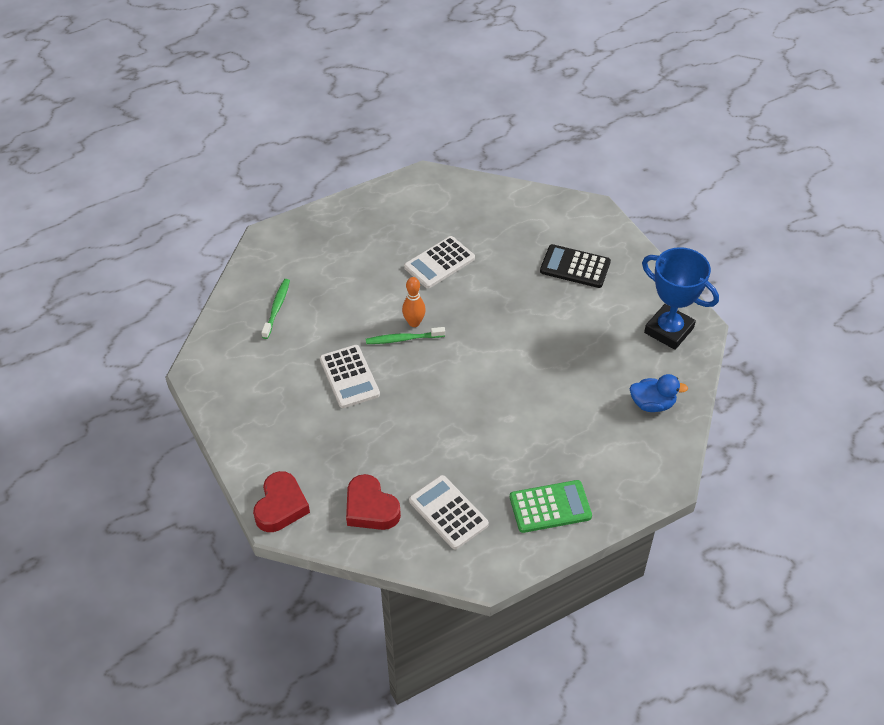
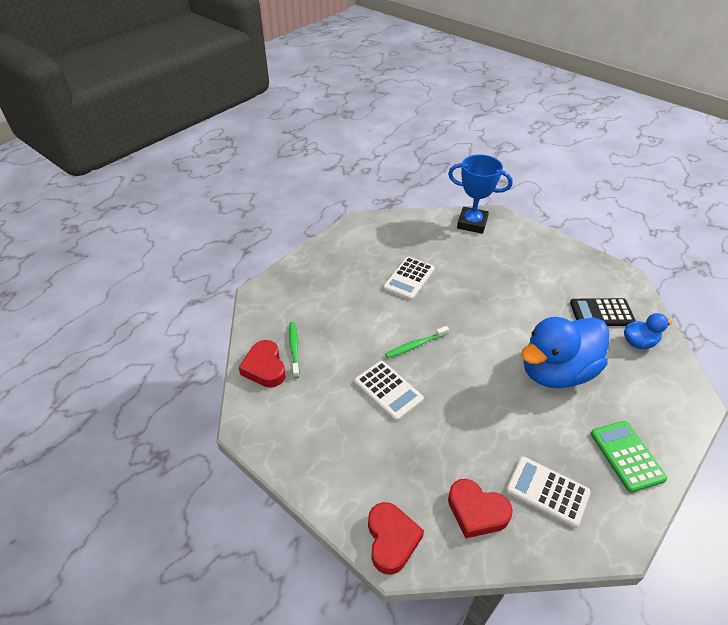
camera: 20 degrees left, 5 degrees down
(239, 320) = (265, 367): none -> red heart
(414, 323) = (416, 329): orange bowling pin -> none
(536, 408) = (556, 371): none -> blue duck
(550, 507) = (626, 456): green calculator -> green calculator turned 75 degrees counterclockwise
(575, 267) = (511, 257): black calculator -> black calculator (601, 313)
(669, 330) = (608, 284): blue trophy -> blue trophy (472, 223)

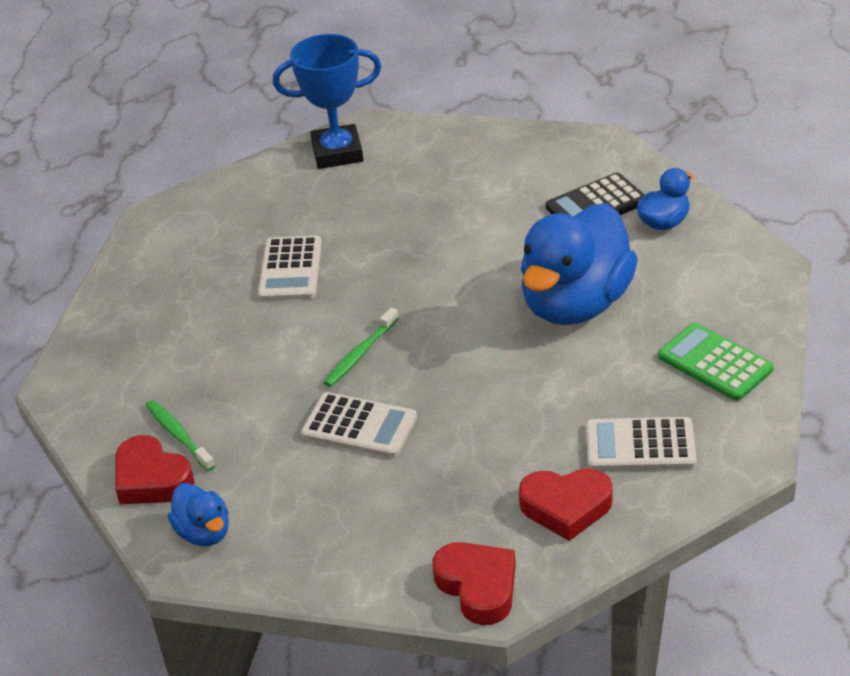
camera: 25 degrees left, 5 degrees down
(268, 415) = (204, 532): none -> blue duck

